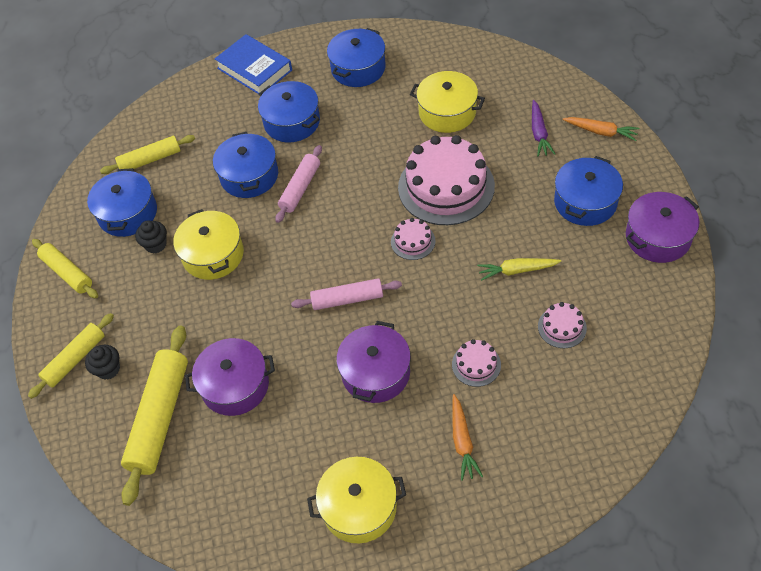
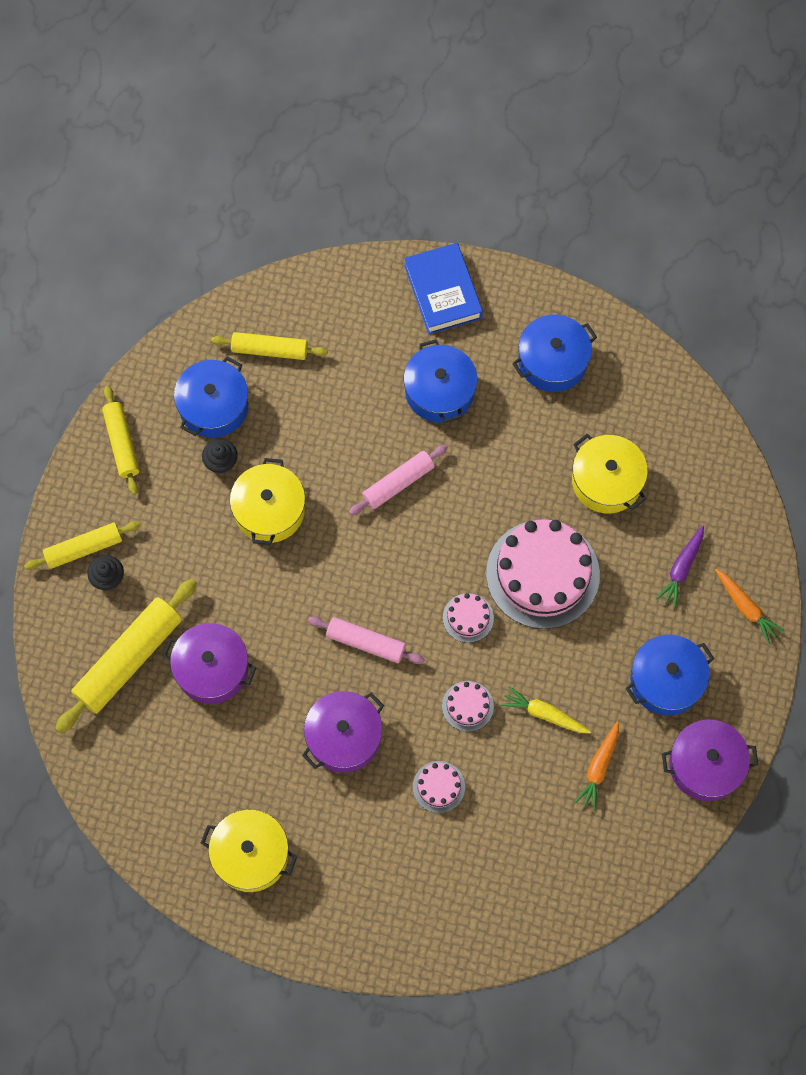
camera: 25 degrees right, 15 degrees up
(249, 176) = (357, 435): blue pot -> none
(462, 441) = (376, 852): orange carrot -> orange carrot (598, 768)
(562, 327) = (543, 800): pink cake -> pink cake (467, 706)

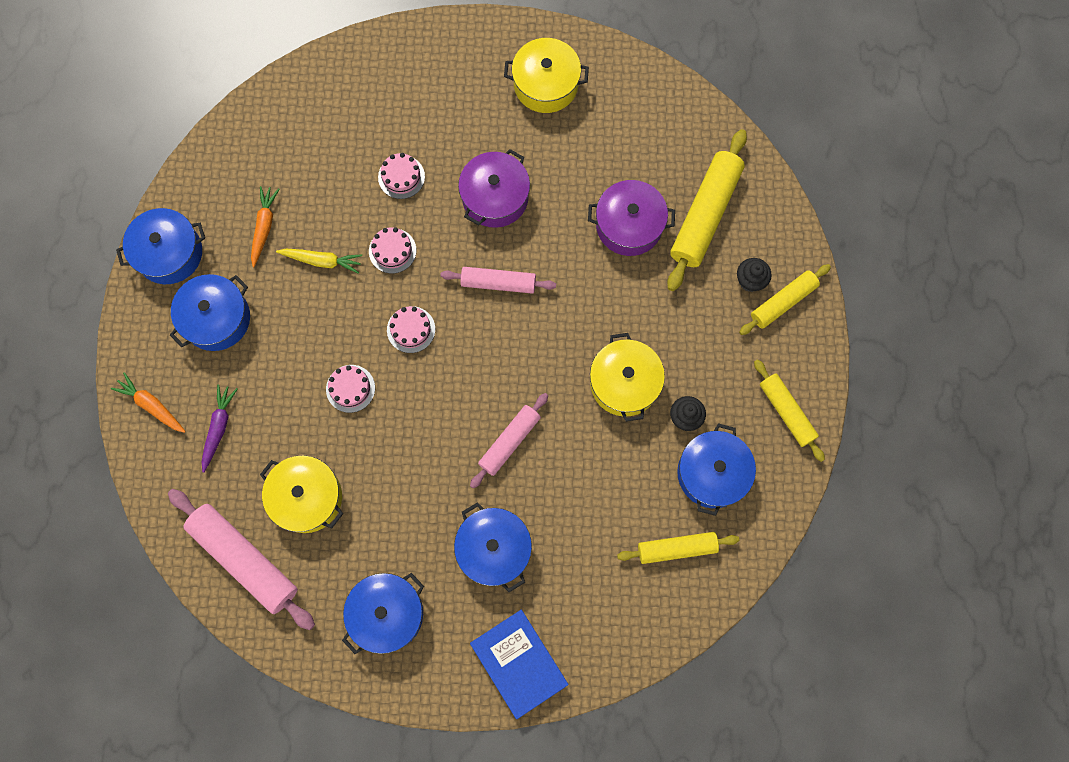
camera: 165 degrees right, 5 degrees up
(542, 574) = (350, 388): pink cake -> pink cake, size x0.45
(677, 440) = (244, 560): none -> pink rolling pin
(705, 765) = (169, 253): purple pot -> blue pot

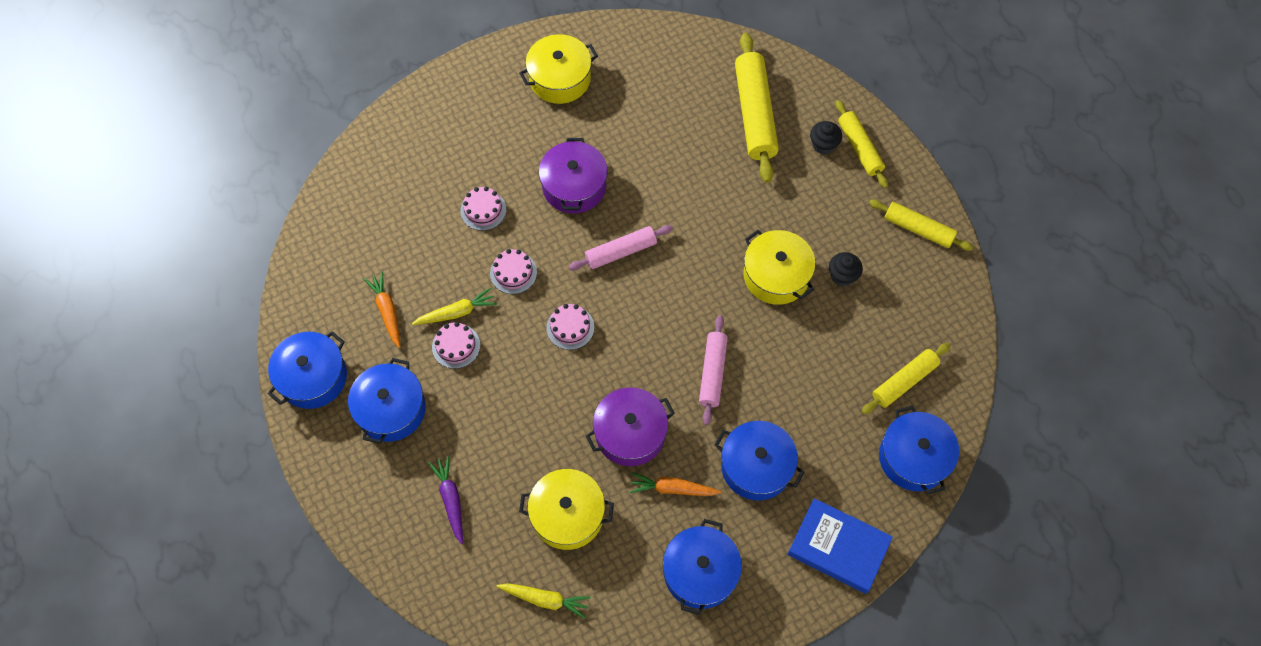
camera: 30 degrees left, 10 degrees down
(152, 405) = (377, 514): orange carrot -> orange carrot (673, 488)
(244, 560) = (545, 599): pink rolling pin -> yellow carrot
(350, 388) = (548, 403): pink cake -> pink cake (456, 346)
(629, 225) = (699, 152): purple pot -> purple pot (630, 433)
(712, 473) = (892, 307): blue pot -> blue pot (913, 457)
(782, 302) = (859, 148): yellow rolling pin -> yellow rolling pin turned 45 degrees counterclockwise

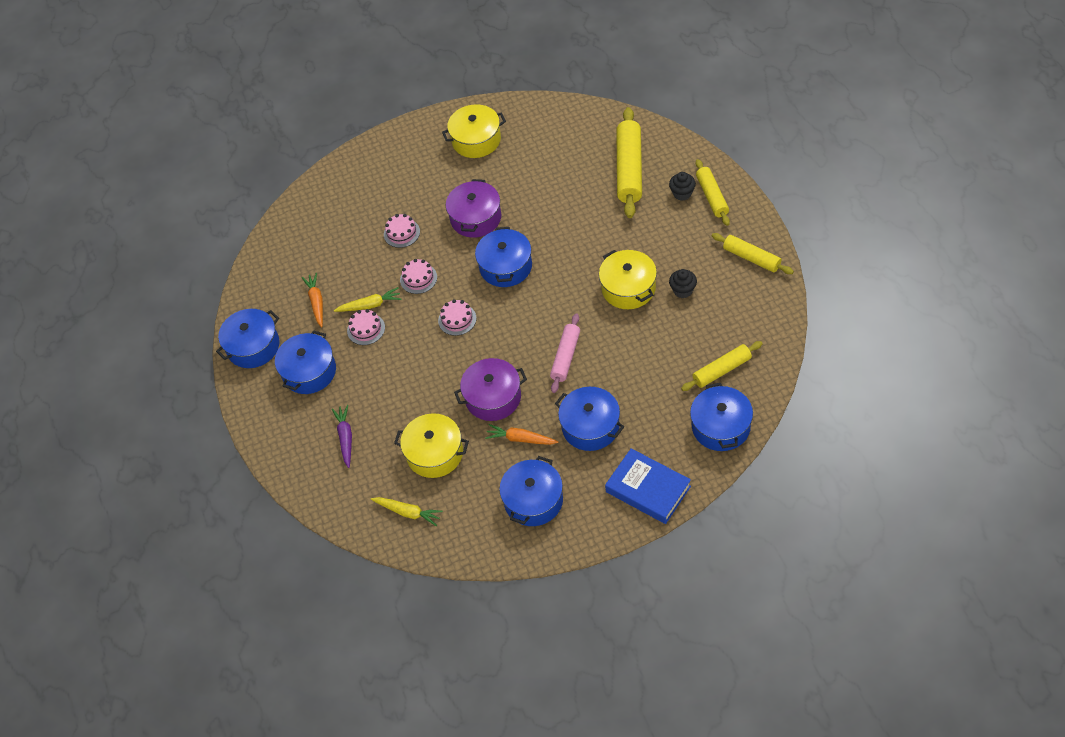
camera: 15 degrees right, 10 degrees down
(621, 252) = (505, 266): pink rolling pin -> blue pot

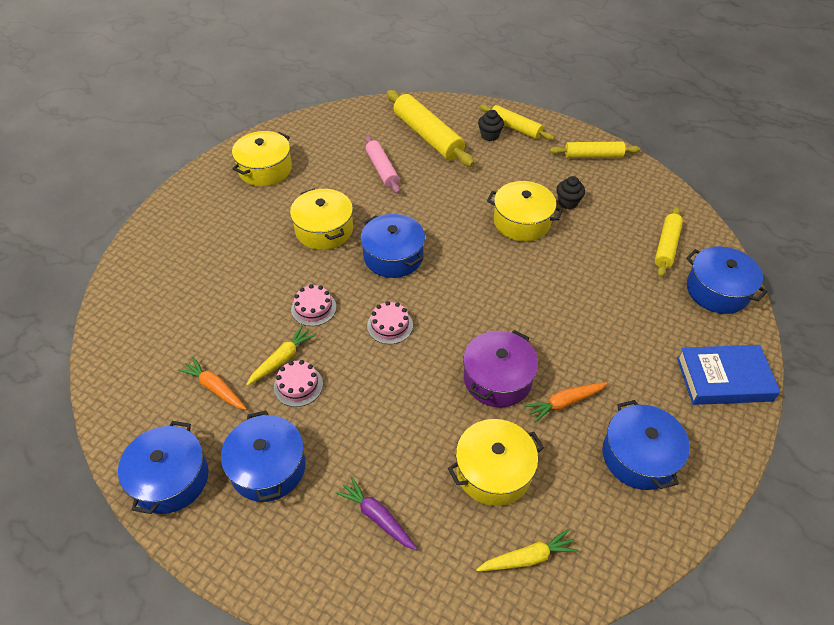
camera: 45 degrees left, 5 degrees down
(402, 233) = (258, 276): pink cake -> none
(476, 218) = (324, 230): purple pot -> yellow pot
(566, 357) = (528, 304): pink rolling pin -> pink rolling pin (382, 169)
(590, 426) = (614, 353): blue pot -> none

